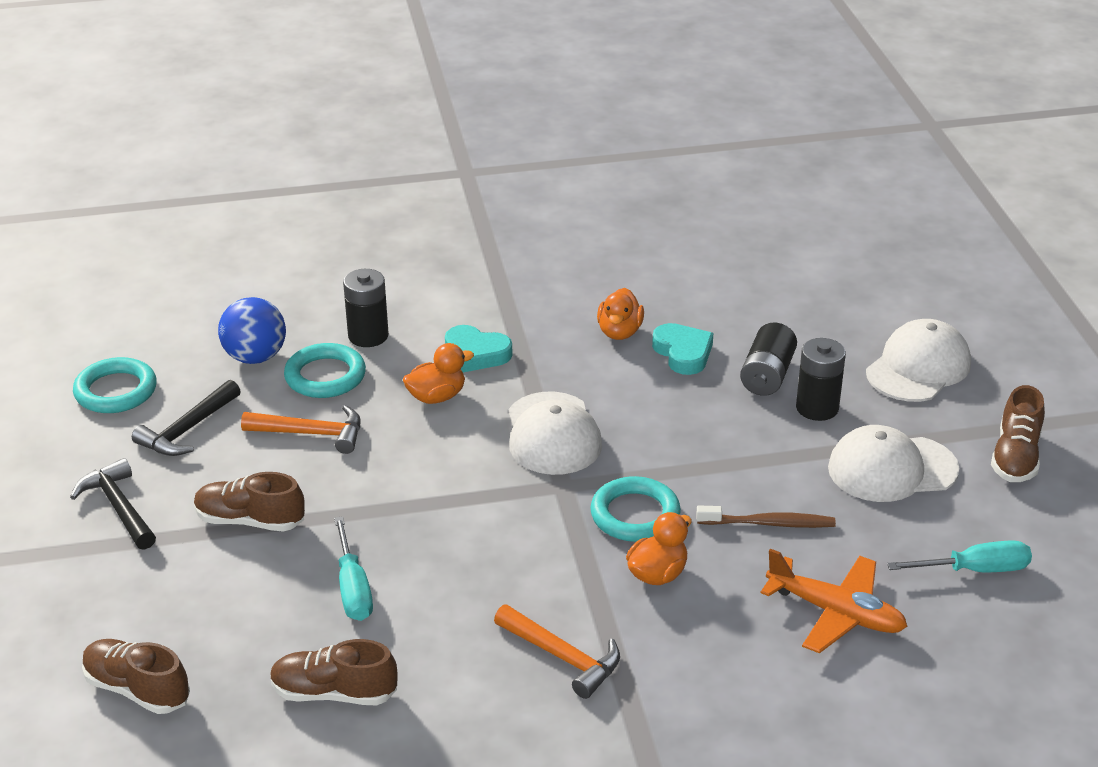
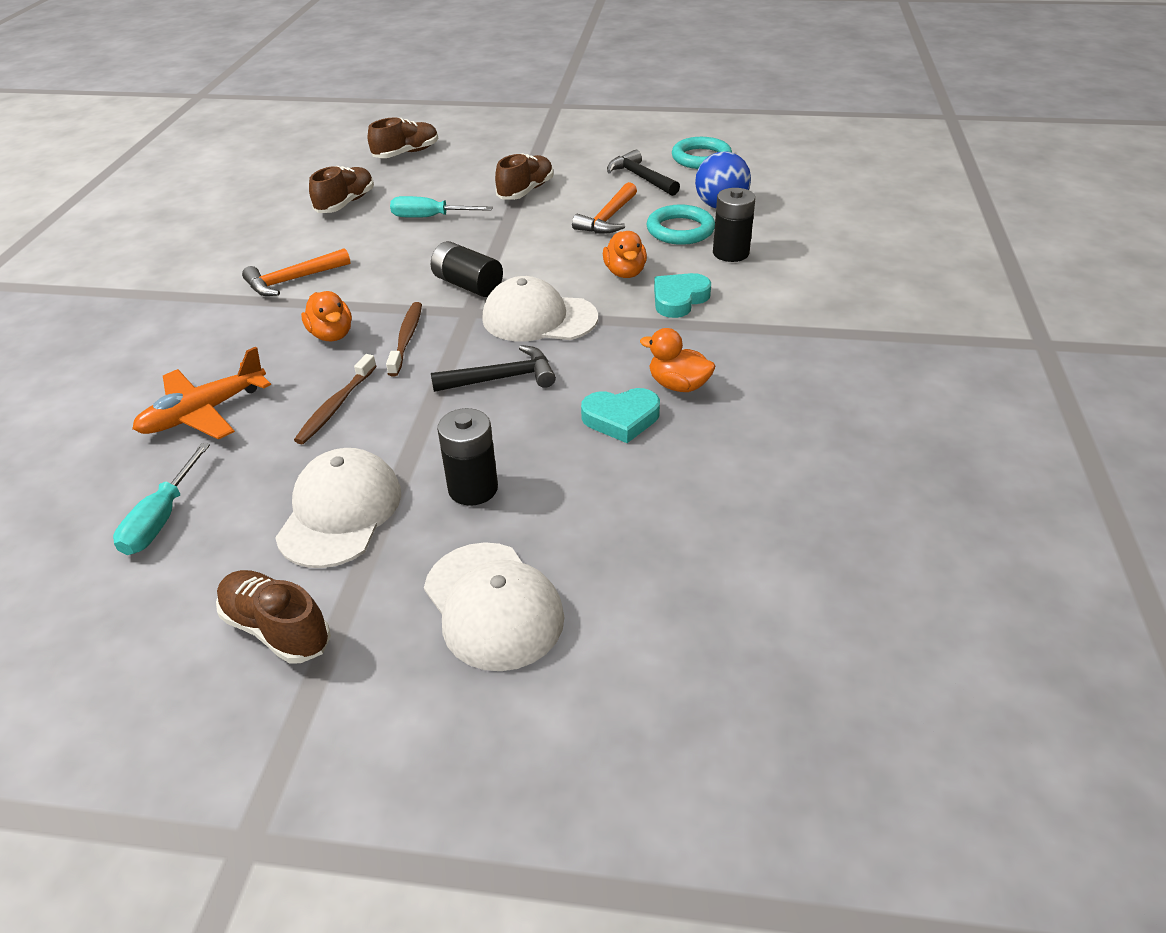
camera: 110 degrees right, 5 degrees up
(119, 507) = (571, 154): black hammer -> black hammer (502, 378)
(635, 515) = (406, 338): turquoise ring -> brown toothbrush
(767, 375) = (550, 468): black battery -> black battery (468, 285)

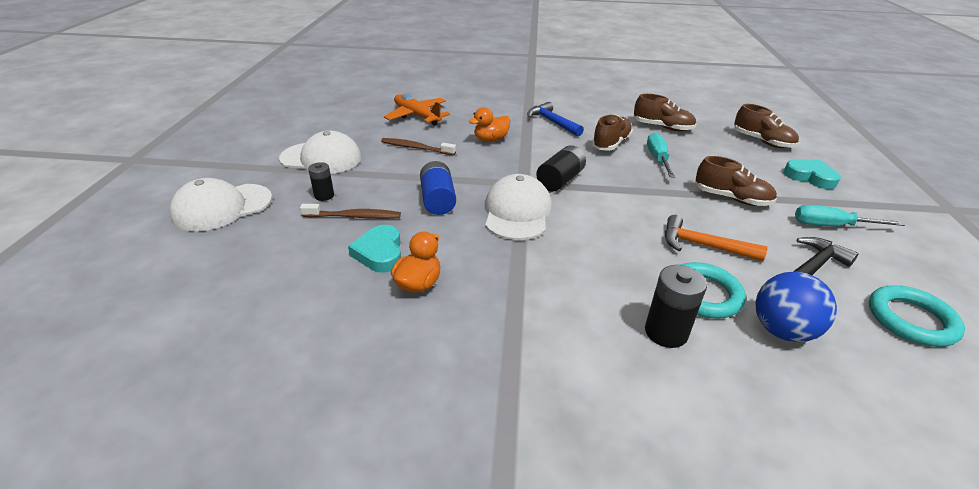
camera: 85 degrees right, 5 degrees down
(162, 518) = (336, 118): turquoise screwdriver -> turquoise screwdriver (831, 226)
(277, 629) = (246, 152): brown shoe -> brown shoe (611, 144)
(293, 280) = (552, 122): orange hammer -> blue hammer
(406, 338) = (487, 163): brown toothbrush -> brown toothbrush (354, 216)
(473, 488) = (324, 196): black battery -> black battery, size x0.63
(502, 378) = (438, 200): black hammer -> blue battery
(625, 273) = (600, 256): orange duck -> none
(679, 299) = (558, 289): turquoise heart -> turquoise heart (810, 177)

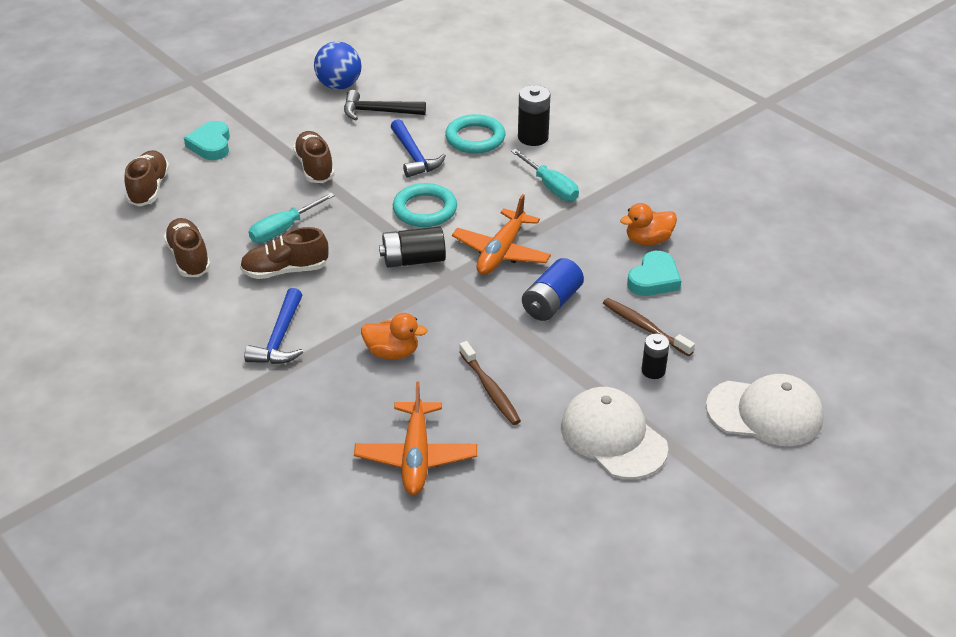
camera: 135 degrees left, 5 degrees up
(517, 212) = (501, 252): white cap -> orange plane
(703, 245) = (414, 156): orange hammer -> blue hammer
(782, 330) = (469, 106): blue ball -> blue ball (339, 86)
(831, 226) = (300, 117): turquoise screwdriver -> turquoise screwdriver (550, 187)
(911, 320) = (391, 73): turquoise ring -> turquoise ring (425, 209)

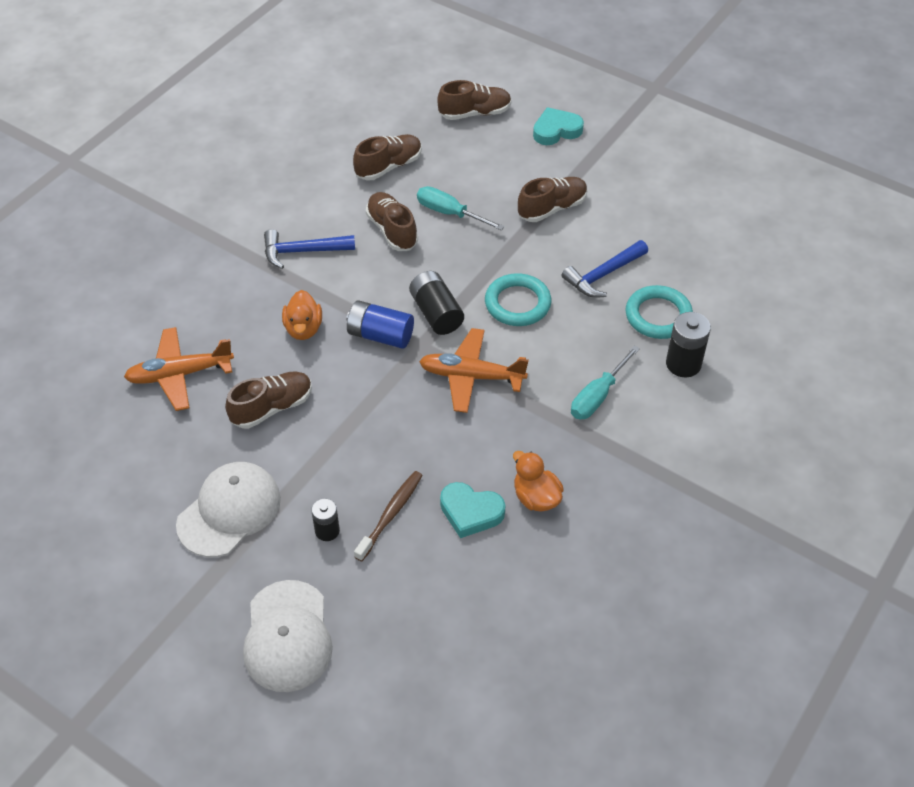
camera: 75 degrees right, 10 degrees up
(339, 86) = (700, 189): blue ball -> none
(378, 112) = (668, 229): black hammer -> none
(490, 389) = (272, 408): brown toothbrush -> brown shoe
(551, 303) = (405, 431): blue battery -> blue battery (380, 335)

